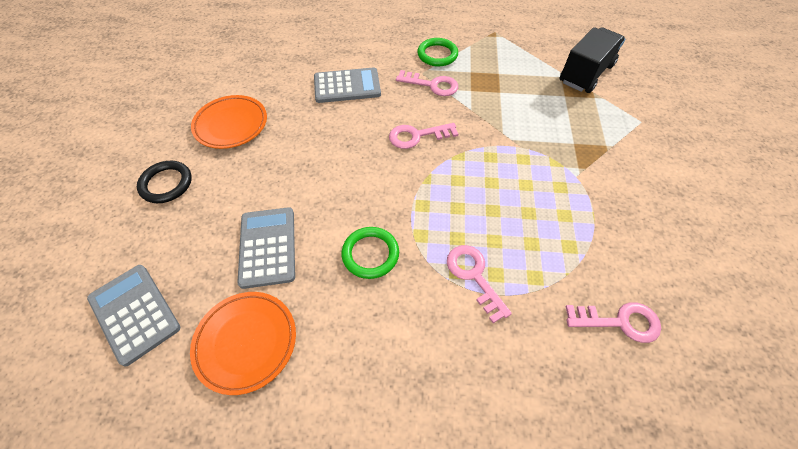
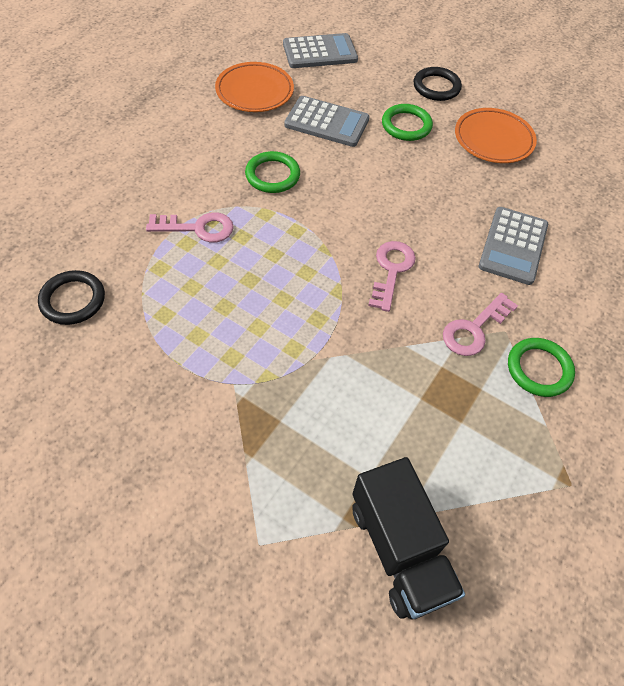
camera: 115 degrees right, 0 degrees up
(240, 185) = (406, 125): none -> green ring
(619, 322) = (73, 300): pink key -> black ring

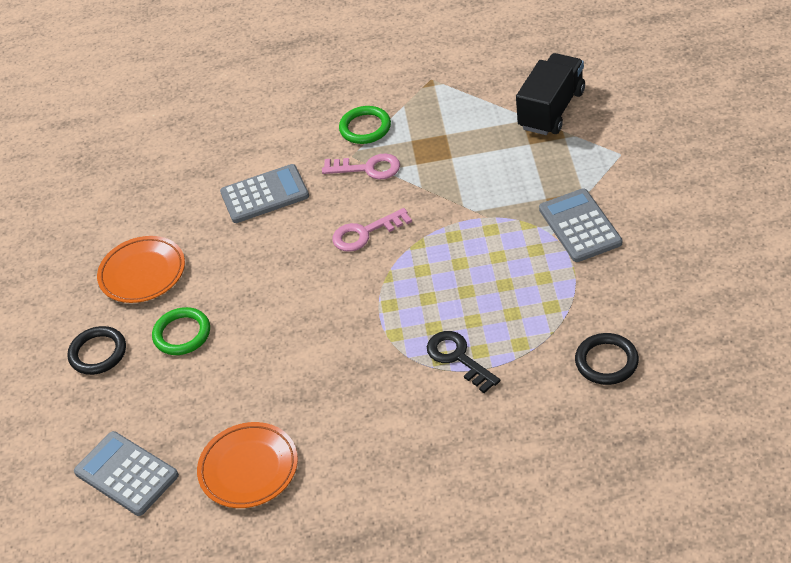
camera: 120 degrees left, 10 degrees down
(197, 228) = (458, 358): pink key -> black key
(272, 175) = (347, 364): green ring -> none
(327, 122) = (237, 385): grey calculator -> grey calculator (580, 226)

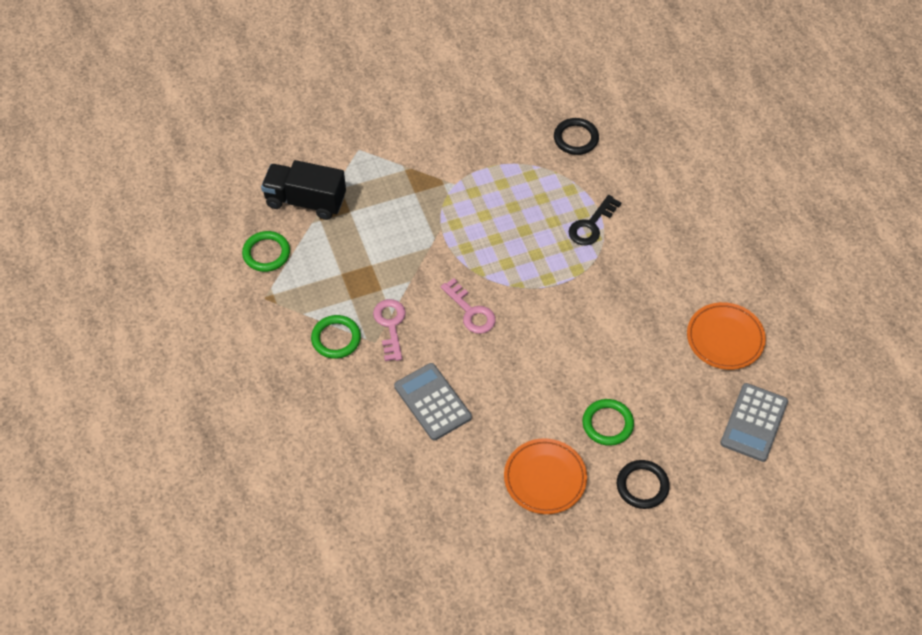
camera: 110 degrees left, 10 degrees up
(487, 80) = (266, 253): none -> green ring
(580, 226) = (444, 167): grey calculator -> none

